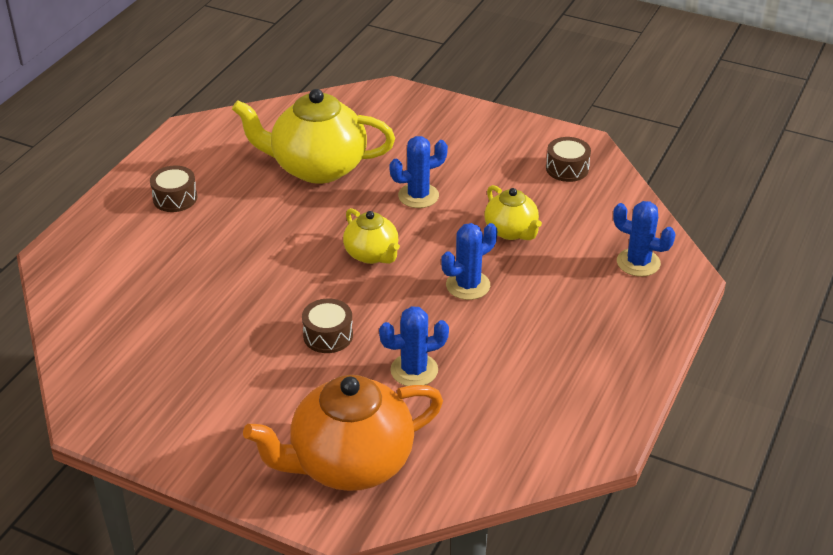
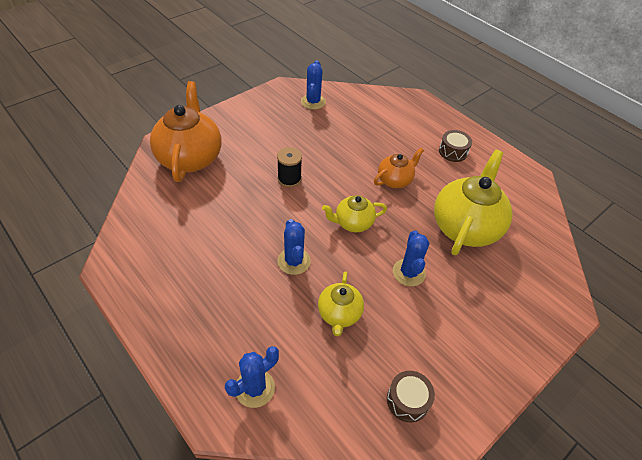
camera: 110 degrees right, 10 degrees up
(268, 237) = (395, 180): none -> orange teapot
(328, 335) = (289, 179): brown drum -> black spool
(414, 370) = (235, 205): blue cactus -> blue cactus (313, 102)
(511, 231) = (339, 314): yellow teapot -> yellow teapot turned 75 degrees counterclockwise

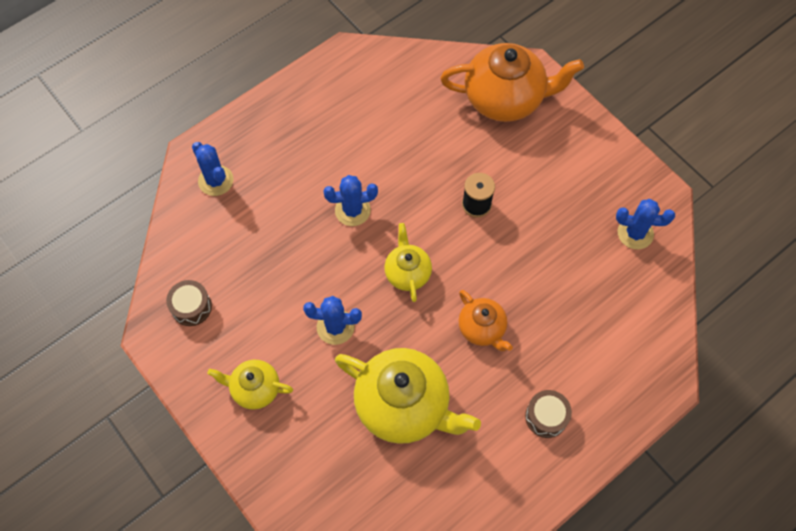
camera: 95 degrees right, 15 degrees up
(339, 314) = (286, 252): yellow teapot -> yellow teapot (255, 389)

